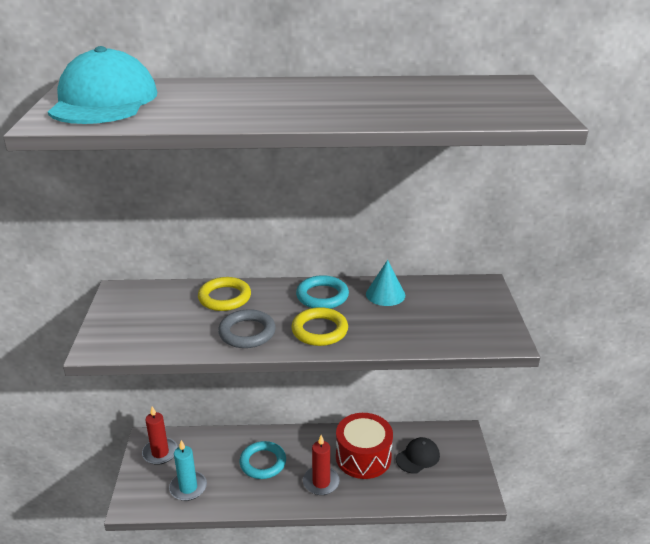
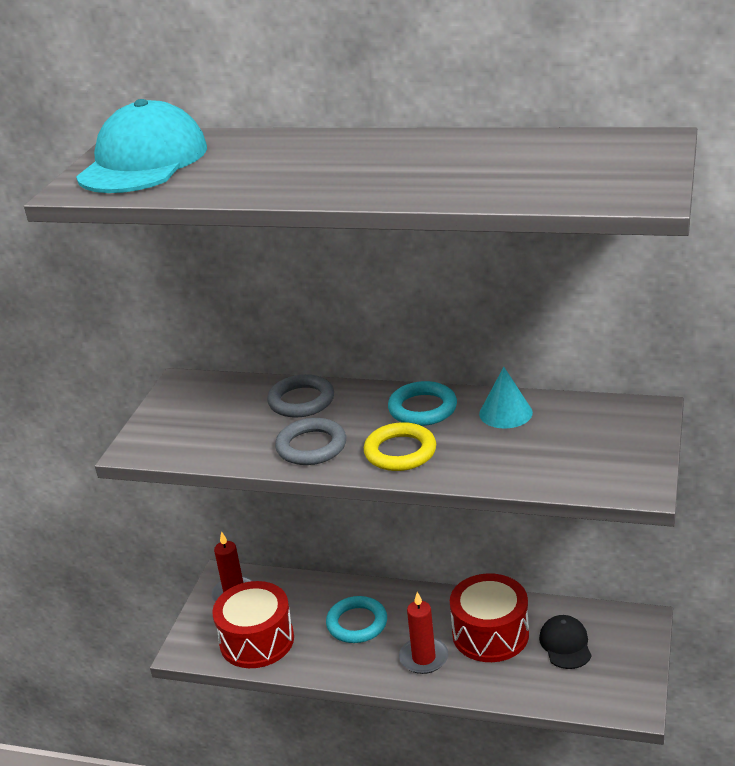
camera: 20 degrees right, 0 degrees up
(188, 487) = (257, 640): turquoise candle -> red drum
(224, 297) = (301, 401): yellow ring -> grey ring
(418, 457) = (565, 644): black cap -> black cap turned 75 degrees counterclockwise

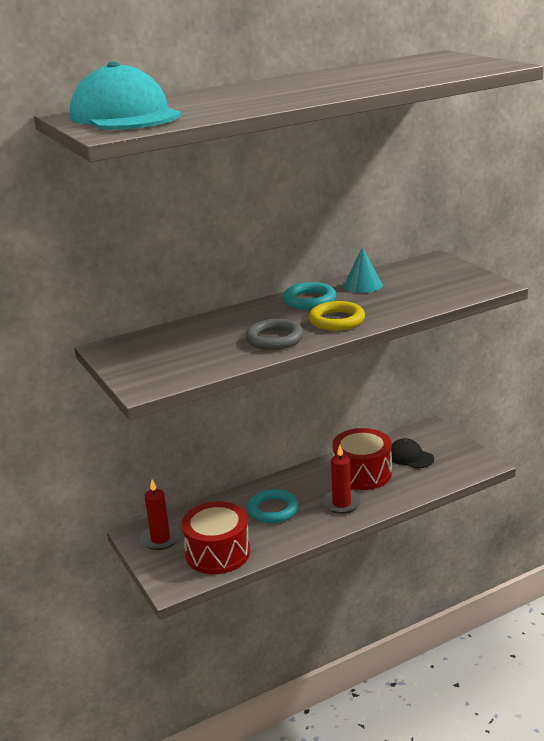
camera: 45 degrees left, 5 degrees down
(301, 401) = (220, 324): grey ring -> none

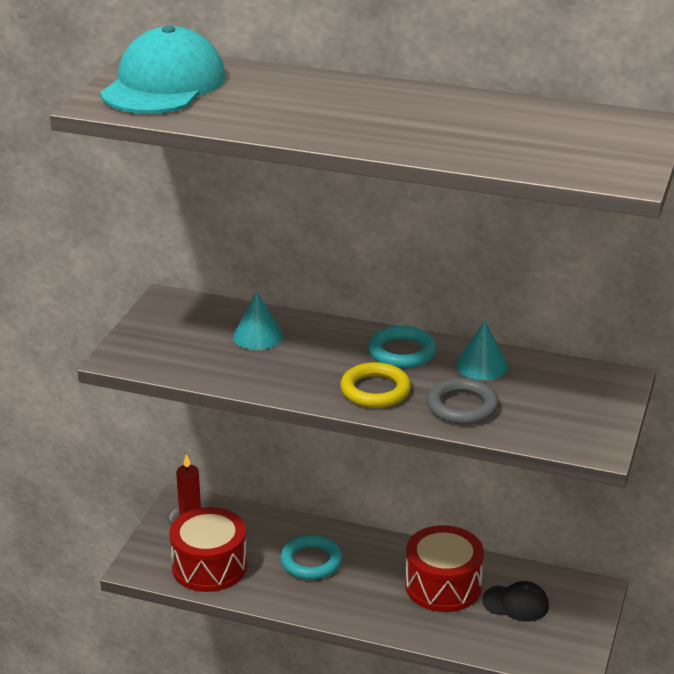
camera: 45 degrees right, 5 degrees up
(210, 334) = (258, 336): none -> turquoise cone
(274, 339) = (290, 375): grey ring -> grey ring (462, 406)
(341, 503) = (374, 600): red candle -> none
(410, 457) = (516, 603): black cap -> black cap turned 105 degrees clockwise

